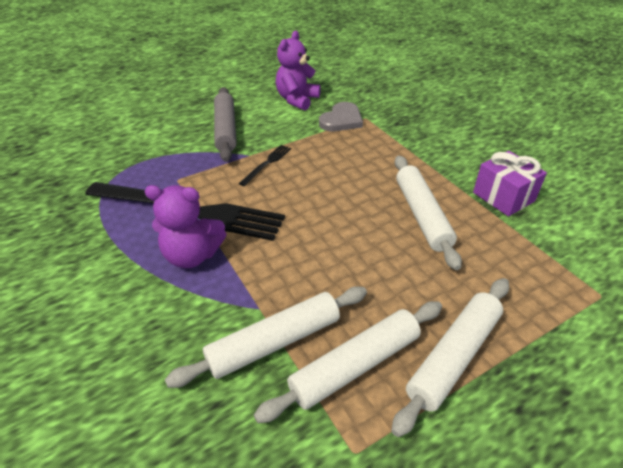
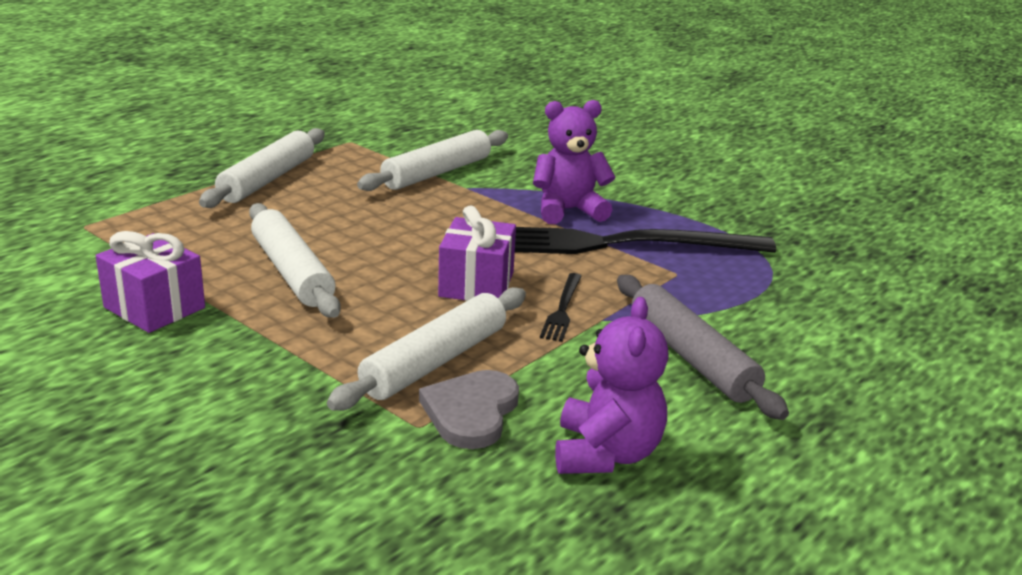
camera: 160 degrees right, 15 degrees down
(306, 188) = (476, 284): none -> purple gift
(355, 365) = (359, 169): white rolling pin -> white rolling pin (435, 362)

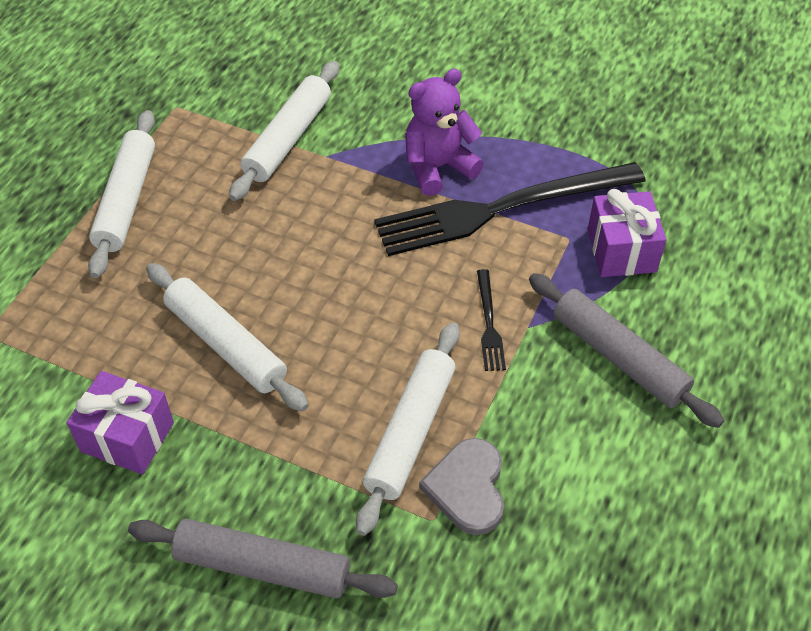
camera: 15 degrees left, 25 degrees up
(216, 418) = (263, 566): none -> grey rolling pin
(476, 284) = (400, 310): purple gift -> purple gift (621, 250)
(606, 454) = (592, 503): purple teddy bear -> none

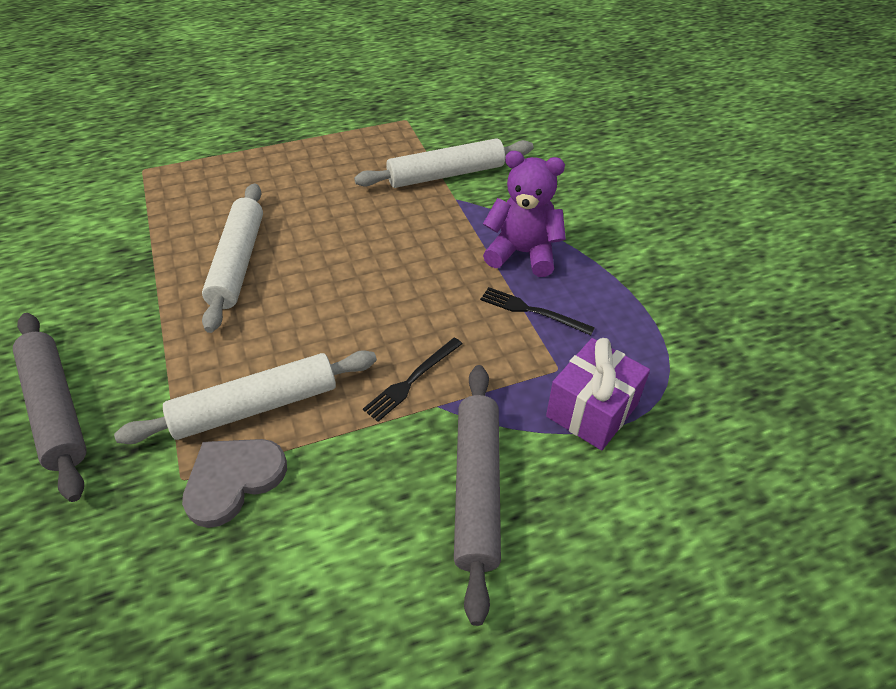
camera: 45 degrees right, 5 degrees down
(127, 200) = (306, 150): white rolling pin -> none
(127, 437) = (115, 272): purple gift -> none
(501, 209) = (532, 311): black fork -> black fork, size x0.41

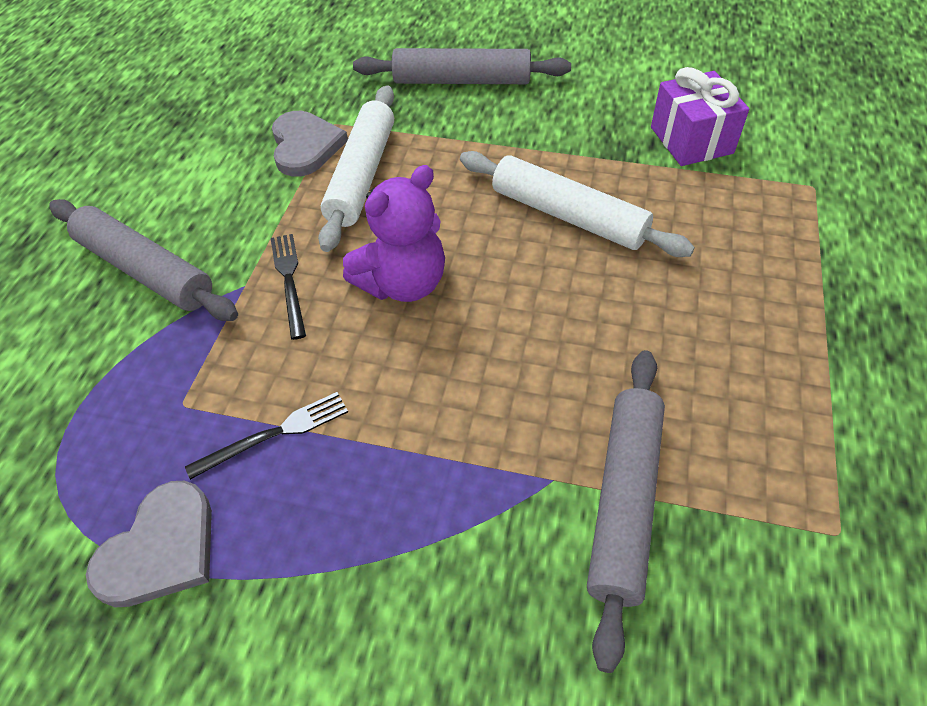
camera: 125 degrees right, 5 degrees up
(446, 175) = (623, 501): white rolling pin -> grey rolling pin
(523, 253) = (374, 491): purple teddy bear -> purple teddy bear (403, 283)
(592, 410) = (112, 399): purple gift -> purple gift (691, 140)
(637, 314) = (161, 549): none -> grey heart

